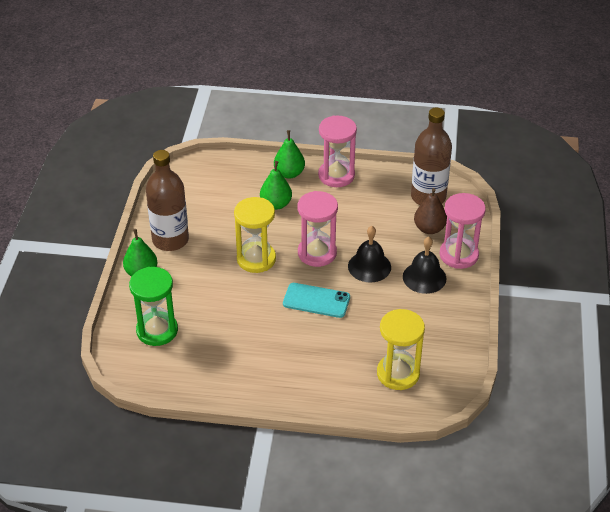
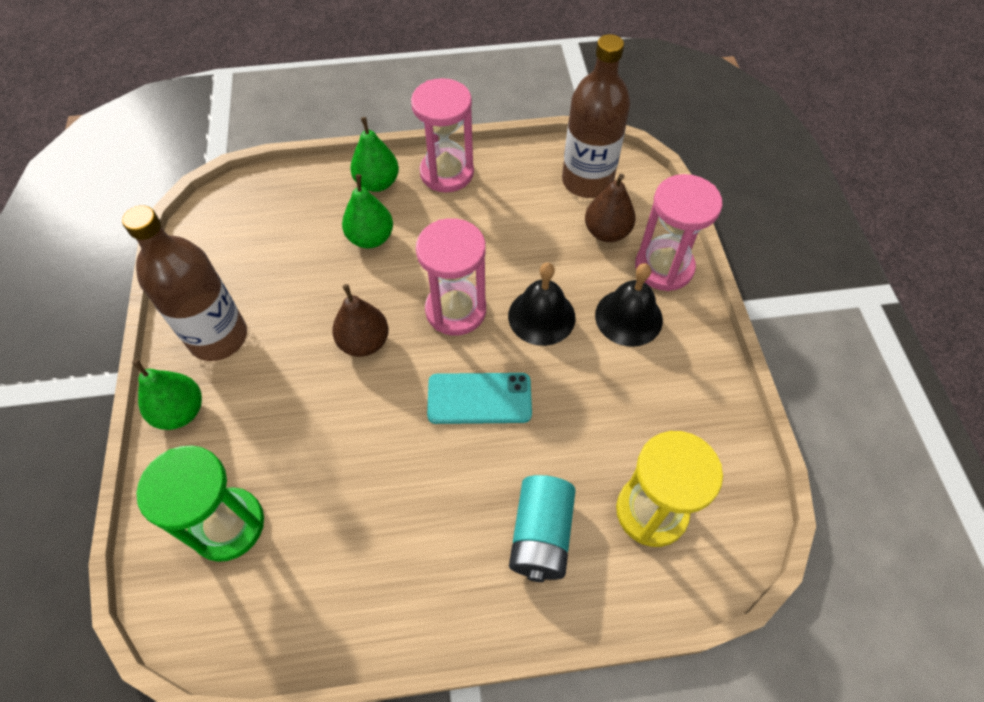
camera: 15 degrees left, 15 degrees up
(256, 259) = (364, 342): yellow hourglass -> brown pear
(329, 371) = (541, 535): none -> turquoise battery

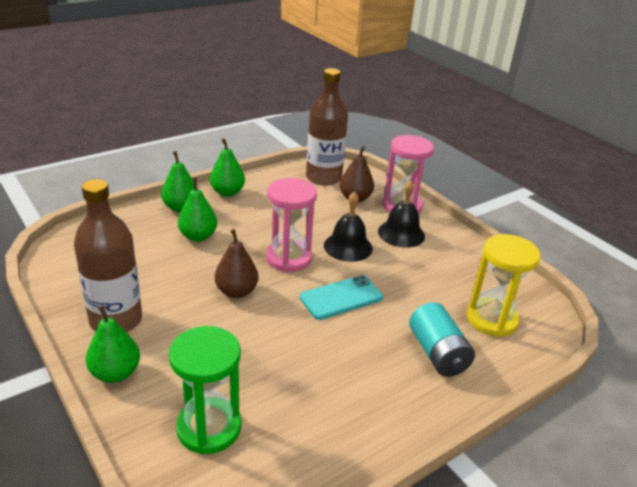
camera: 30 degrees left, 25 degrees down
(447, 173) = (227, 192): pink hourglass -> green pear

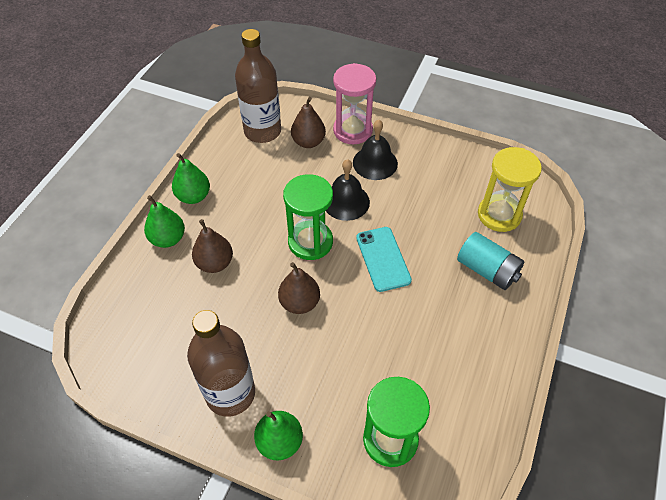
camera: 30 degrees left, 20 degrees up
(198, 236) = (215, 263): green pear -> brown pear
(289, 258) = (310, 242): pink hourglass -> green hourglass
(341, 297) = (383, 259): turquoise phone -> turquoise phone turned 45 degrees counterclockwise

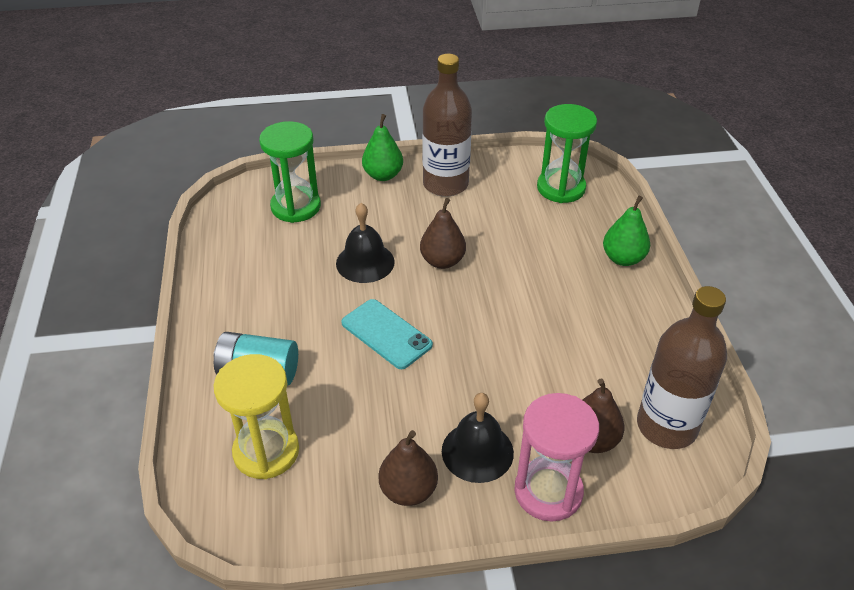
camera: 150 degrees right, 10 degrees down
(193, 196) = (649, 307): green pear -> none
(215, 263) = (554, 258): brown pear -> brown pear (408, 490)
(310, 242) = (478, 317): green hourglass -> green hourglass (561, 188)
(346, 201) = (474, 379): black bell -> black bell (365, 262)

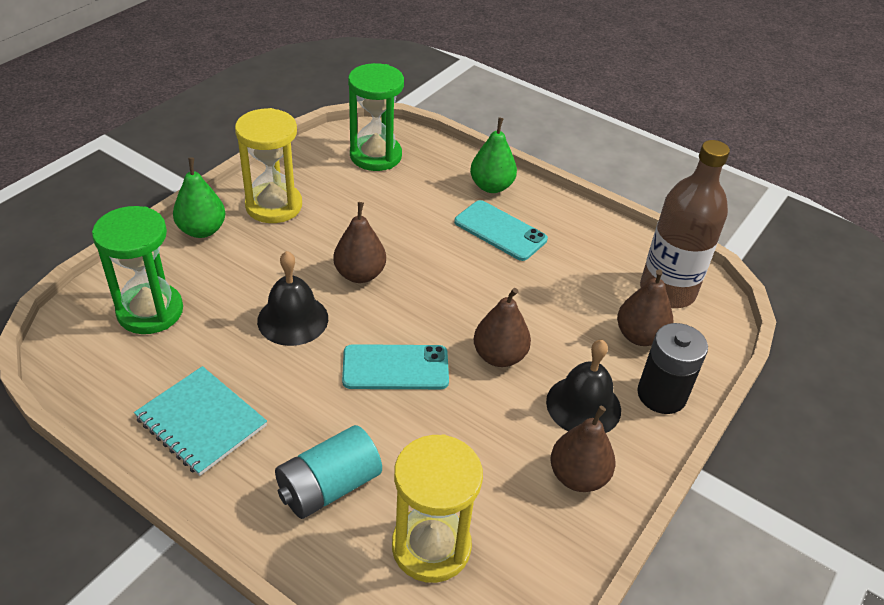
camera: 50 degrees left, 0 degrees up
(244, 286) = (201, 422): none -> turquoise notebook
(445, 184) = (274, 206): brown bottle -> yellow hourglass
(463, 376) = (499, 356): none -> brown pear
(548, 491) = (661, 395): pink hourglass -> black battery
(585, 294) = (500, 231): none -> turquoise phone

